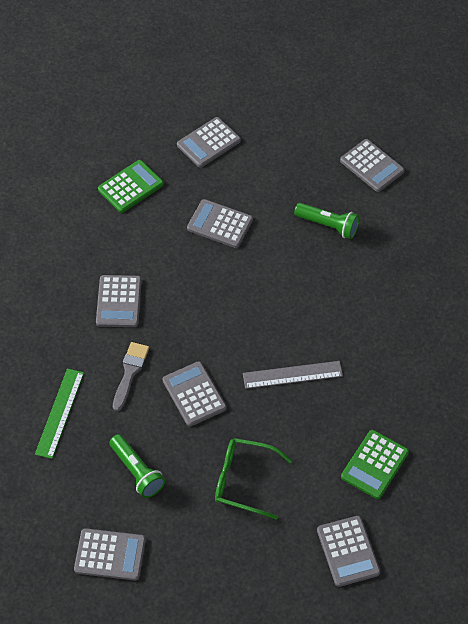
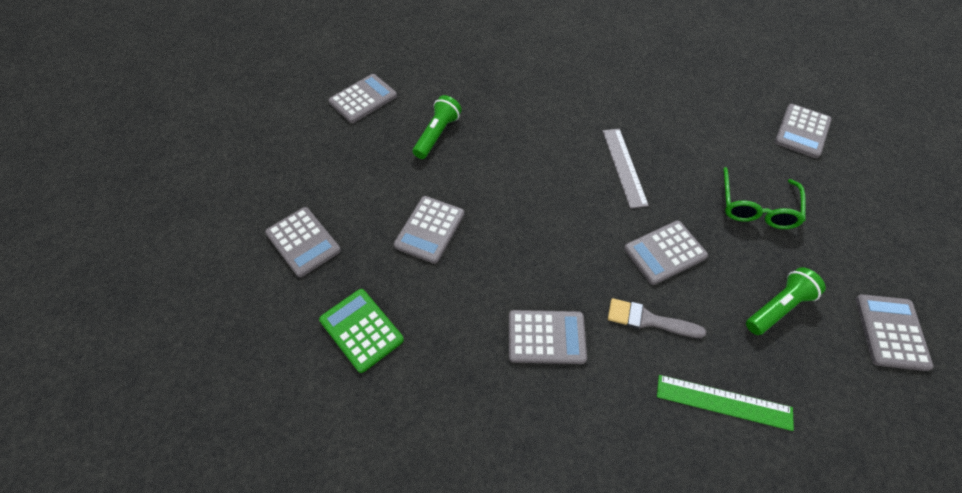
camera: 90 degrees left, 0 degrees up
(348, 551) = (802, 131): grey calculator -> grey calculator turned 135 degrees clockwise
(374, 464) = (708, 110): green calculator -> none

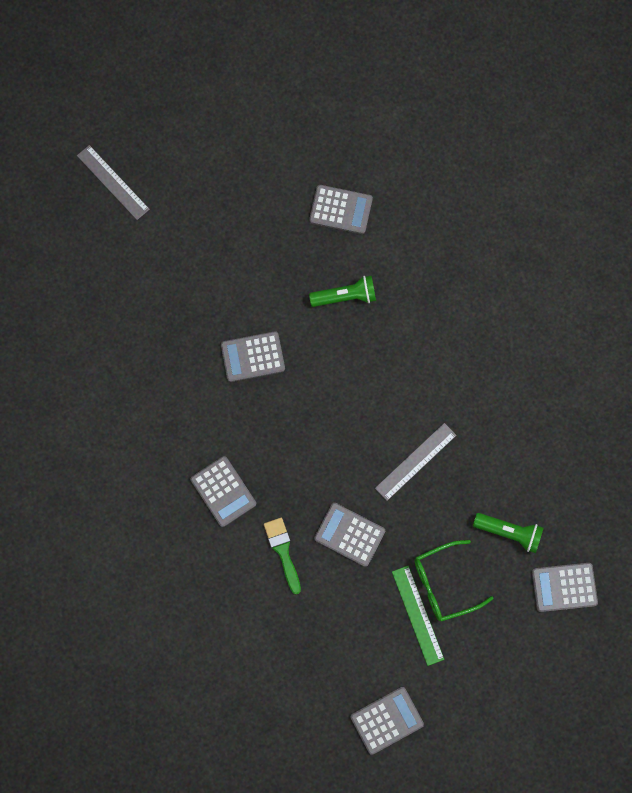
camera: 55 degrees right, 20 degrees up
(154, 243) = (113, 182): none -> grey ruler
(303, 242) = (182, 279): grey calculator -> none
(361, 330) = (147, 371): green calculator -> none
(648, 320) = (283, 551): grey brush -> green brush
(723, 402) = (253, 628): green ruler -> green ruler (417, 615)
(778, 307) = (355, 635): green flashlight -> green flashlight (509, 532)

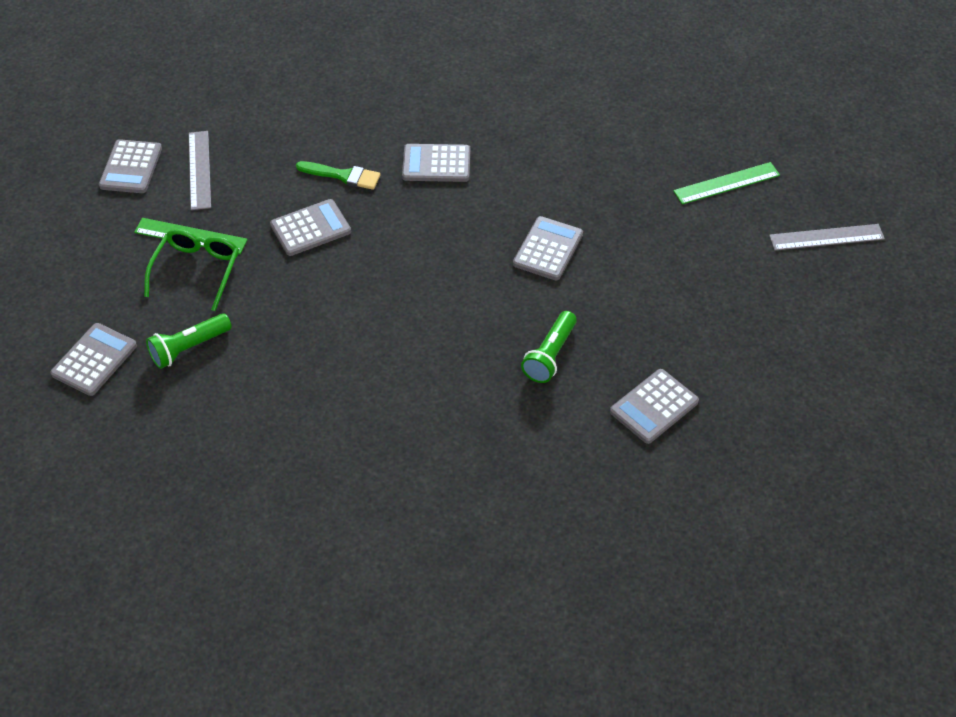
camera: 125 degrees right, 25 degrees down
(102, 275) = (726, 183): none -> green ruler
(415, 461) = (329, 315): grey ruler -> grey ruler (200, 170)

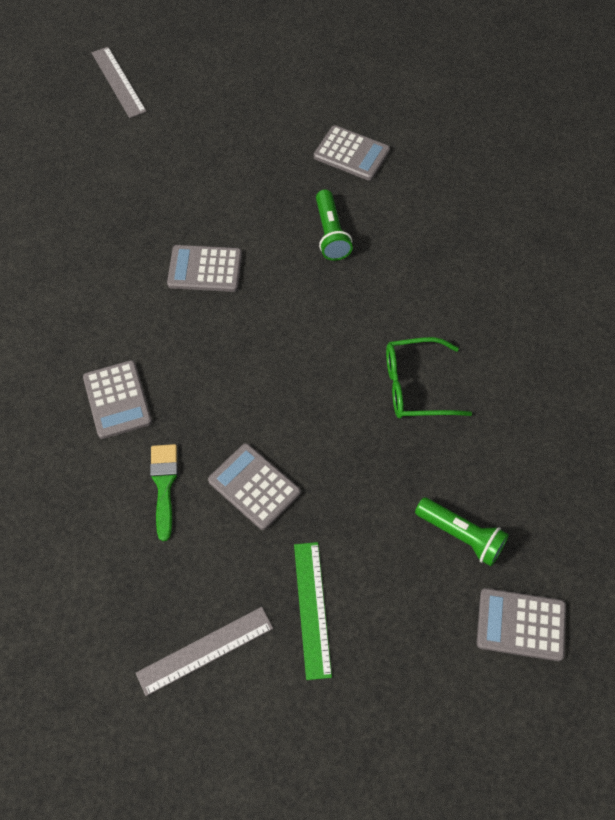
camera: 110 degrees left, 10 degrees up
(131, 167) = (228, 740): grey calculator -> none
(196, 271) = (359, 577): green glasses -> green glasses (415, 386)
(550, 356) = (331, 234): green flashlight -> green flashlight turned 75 degrees clockwise
(726, 183) = (71, 158): green ruler -> none

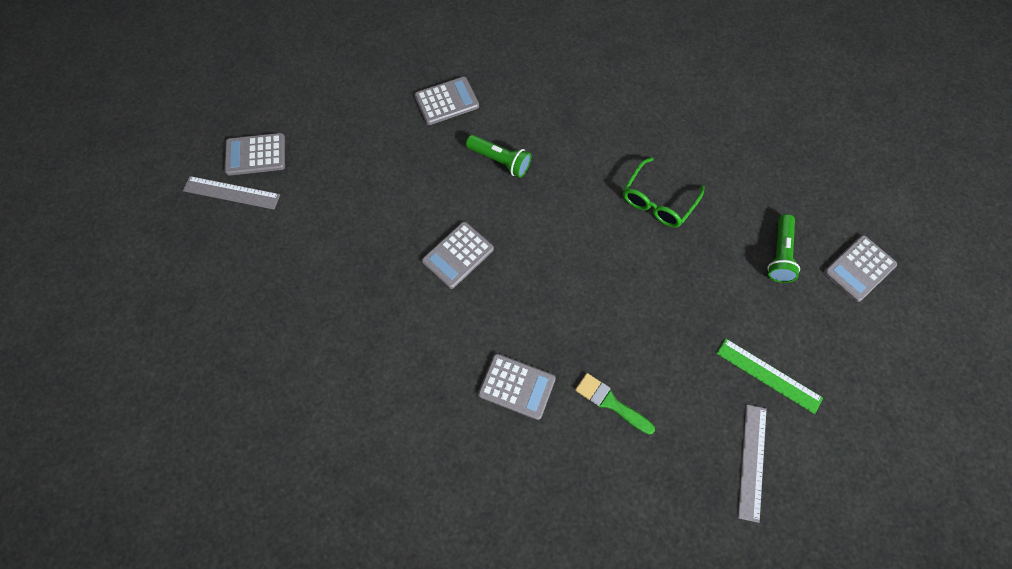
camera: 50 degrees left, 5 degrees up
(254, 486) = (656, 347): grey calculator -> grey calculator (255, 155)
(461, 535) = (780, 255): green flashlight -> green flashlight turned 120 degrees clockwise

